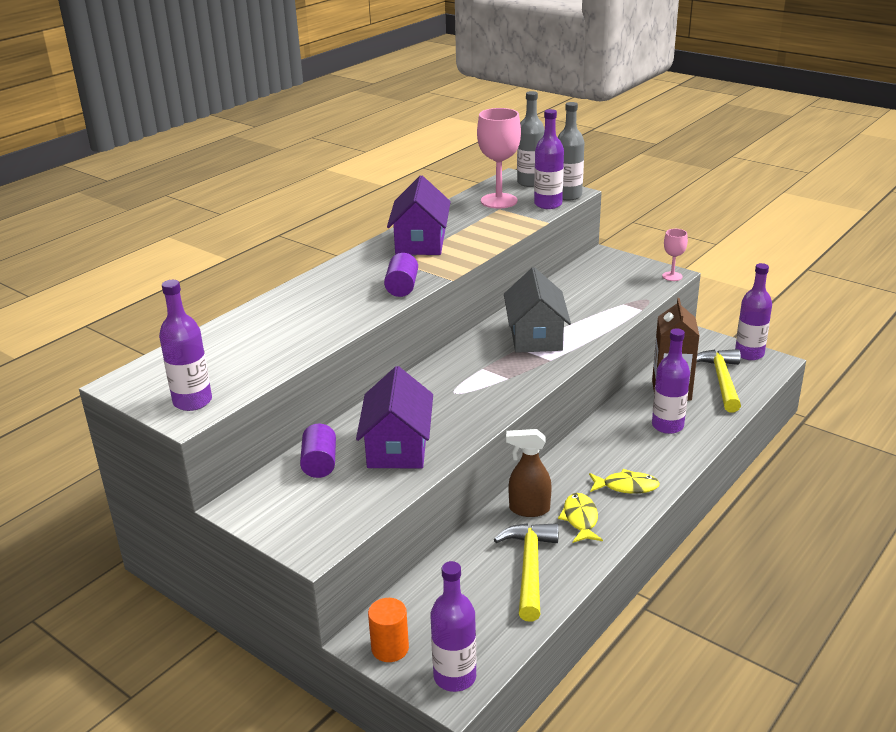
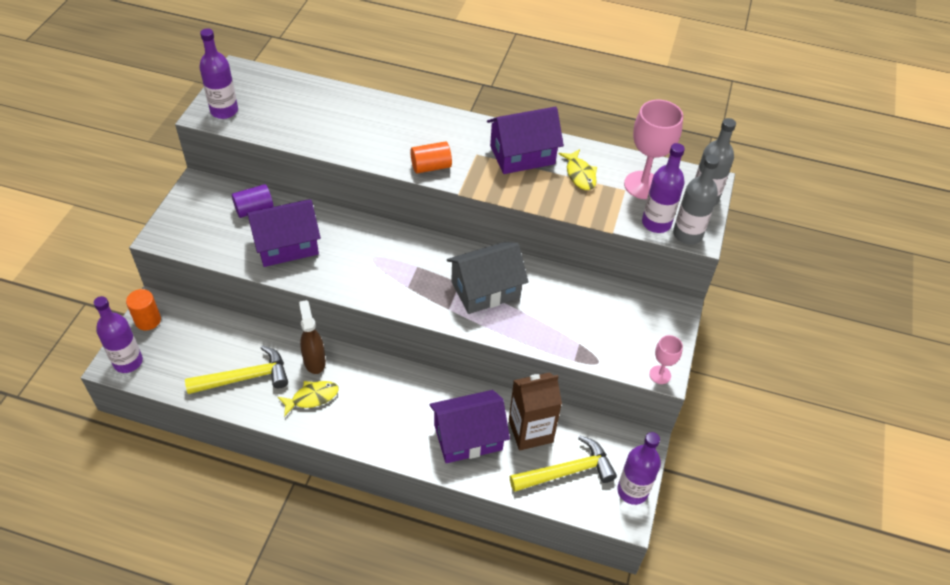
camera: 65 degrees right, 20 degrees up
(402, 287) = (431, 166): purple cylinder -> orange cylinder
(626, 486) = (365, 421): yellow fish -> yellow fish (580, 174)
(667, 426) = (468, 437): purple bottle -> purple house

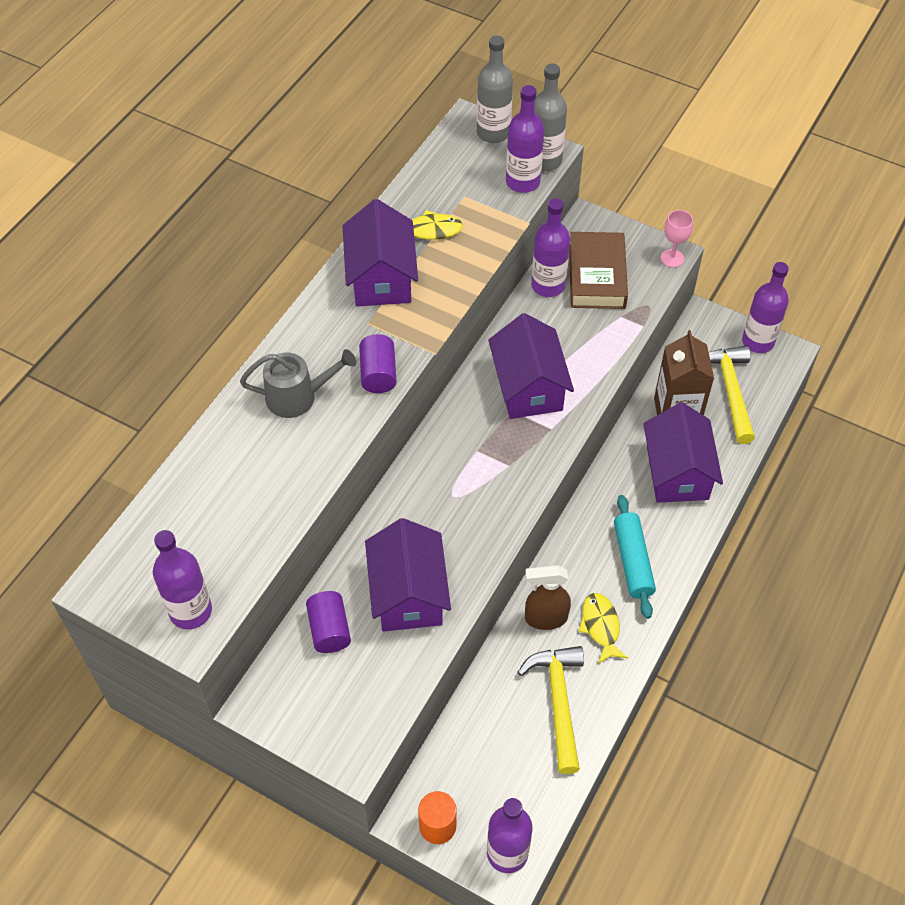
camera: 75 degrees left, 5 degrees up
(374, 413) = (632, 561): none -> turquoise rolling pin
(400, 130) = (298, 397): none -> grey watering can
(431, 166) = (378, 374): orange cylinder -> purple cylinder
(485, 290) = (528, 387): grey house -> purple house
(594, 290) = (548, 285): none -> purple bottle
(617, 322) = (597, 276): none -> brown book
(643, 185) = (461, 178): pink goblet -> none

